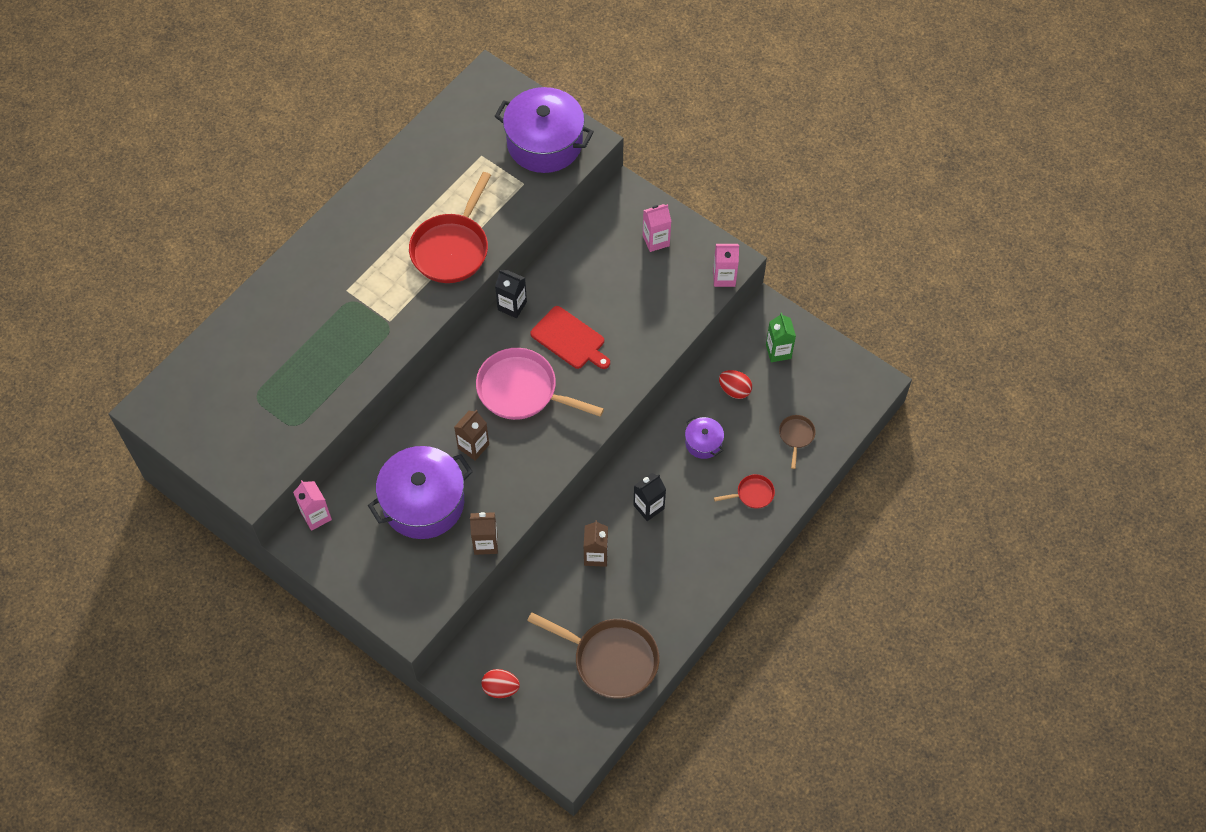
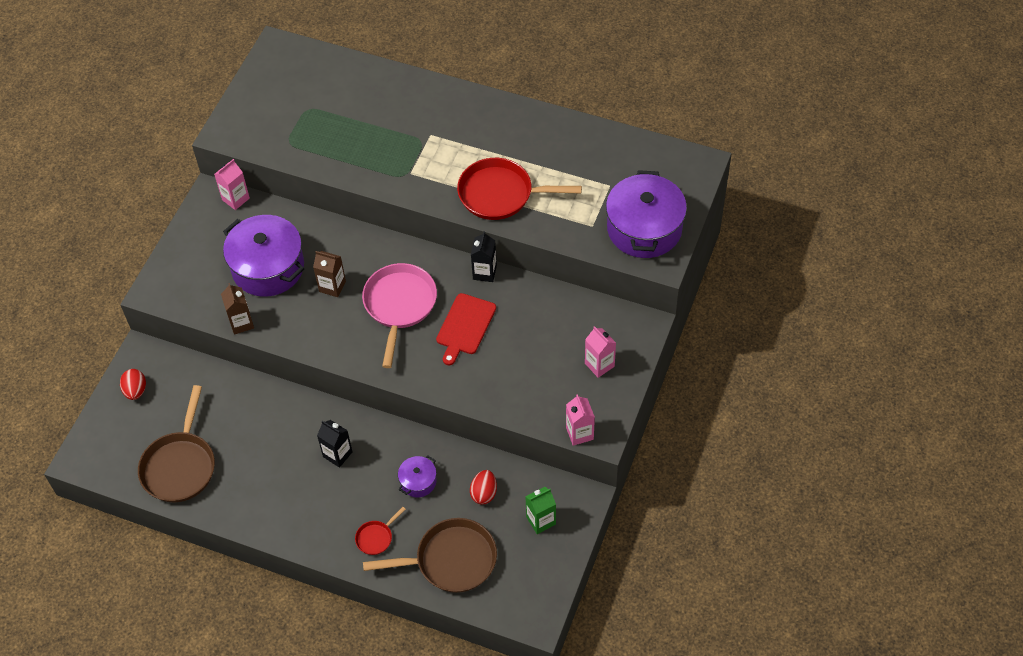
camera: 75 degrees right, 5 degrees down
(595, 555) = (277, 426): brown carton -> none
(752, 494) = (376, 537): red pan -> red pan turned 75 degrees clockwise
(796, 436) = (450, 560): brown pan -> brown pan, size x2.14

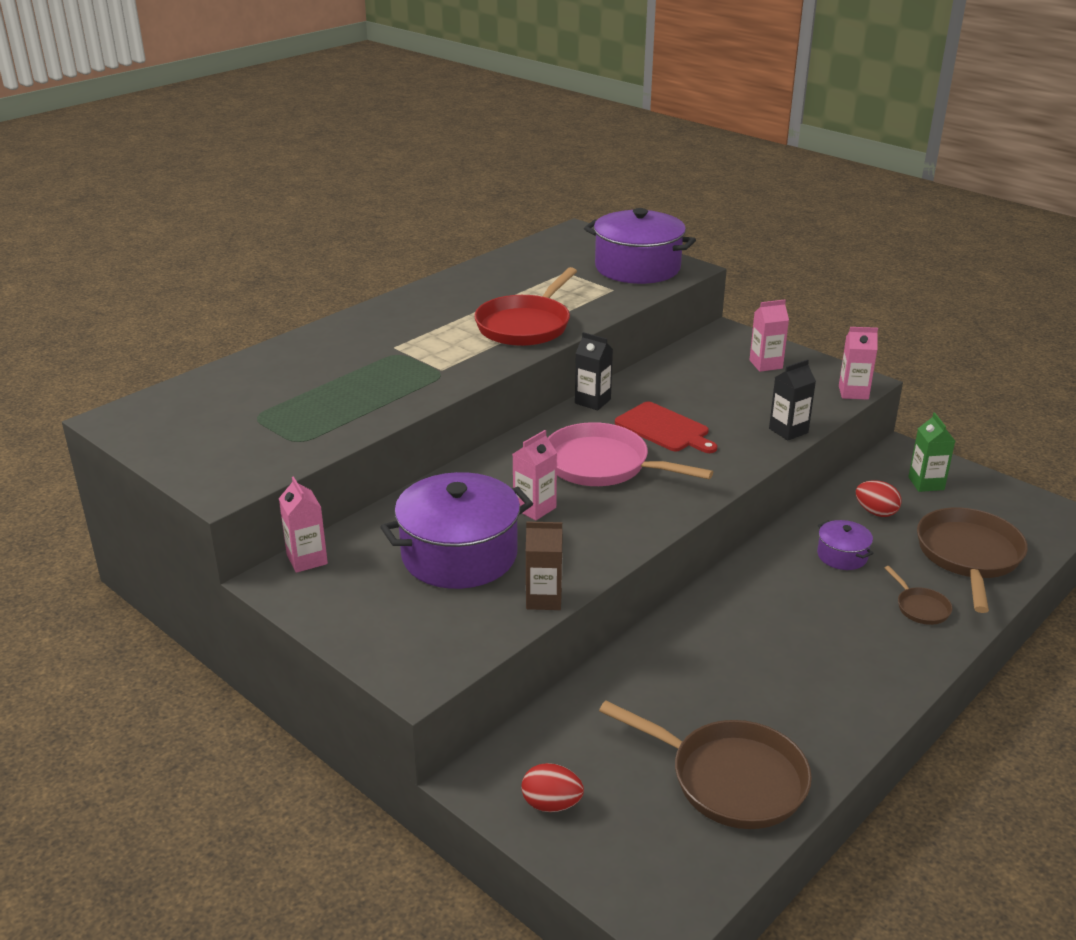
camera: 70 degrees left, 25 degrees down
(332, 286) = (534, 508): brown carton -> pink carton
(337, 454) = (773, 612): black carton -> black carton (788, 431)
(376, 537) = (920, 607): red pan -> brown pan

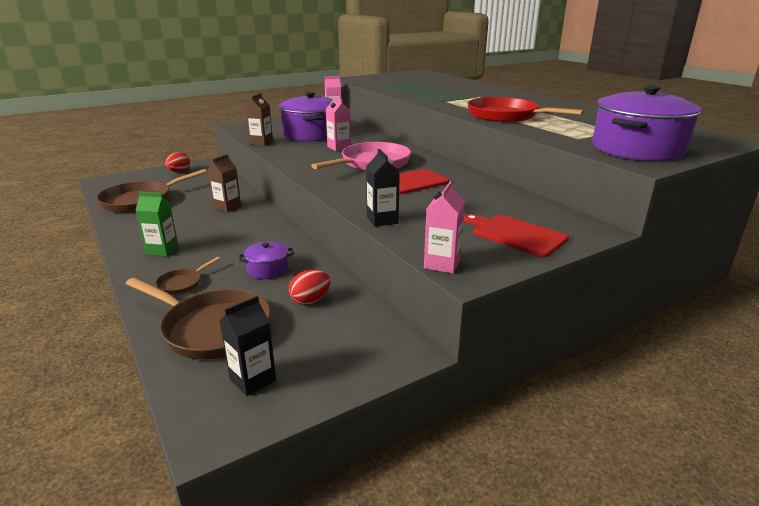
camera: 105 degrees right, 5 degrees down
(592, 401) = (459, 170): black carton -> black carton (252, 379)
(693, 655) = (227, 207): none -> brown carton
(765, 364) = (516, 234): pink carton -> red cutting board
(920, 607) = (182, 283): brown pan -> brown pan turned 45 degrees counterclockwise
(926, 483) = (338, 345): green carton -> green carton (162, 250)

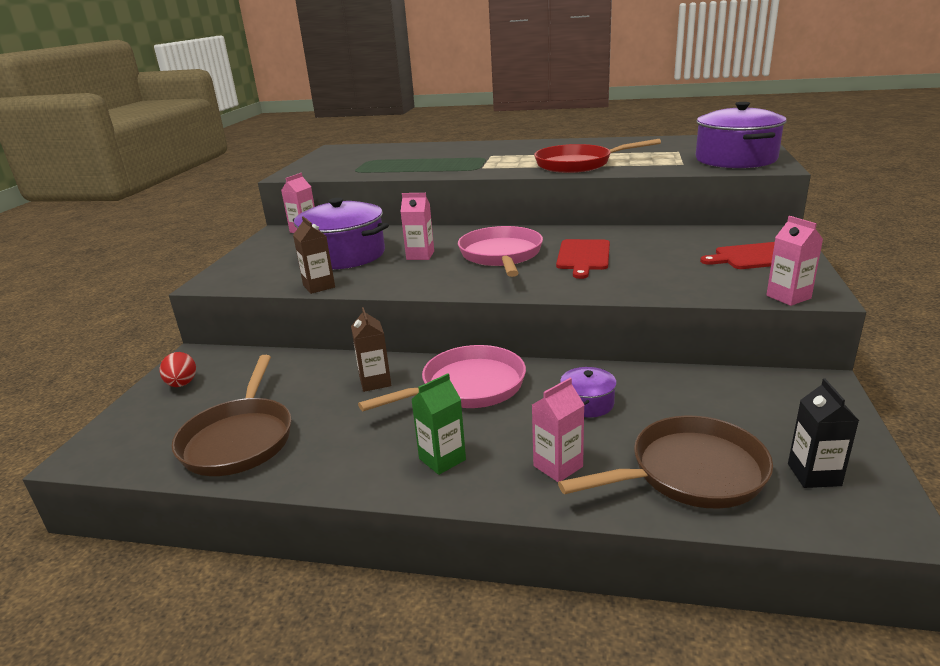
camera: 45 degrees left, 0 degrees up
(182, 283) = (558, 466): brown pan -> pink carton
(248, 230) = (467, 387): none -> pink pan
(310, 300) = (685, 400): red egg -> none
(382, 220) = (663, 292): black carton -> none

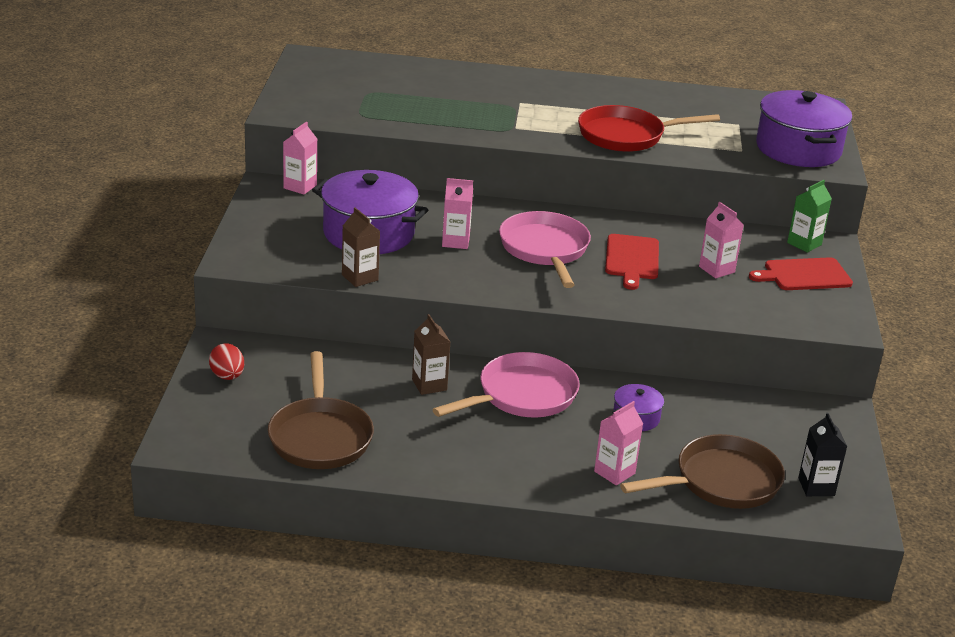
camera: 10 degrees left, 5 degrees up
(442, 459) = (515, 462): green carton -> green carton (804, 244)
(788, 297) = (822, 328): pink carton -> pink carton (716, 269)

